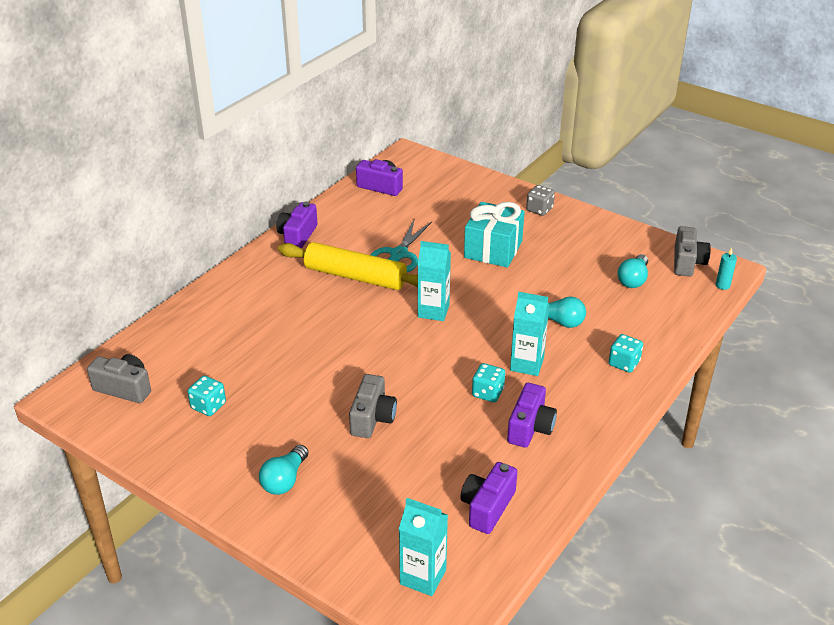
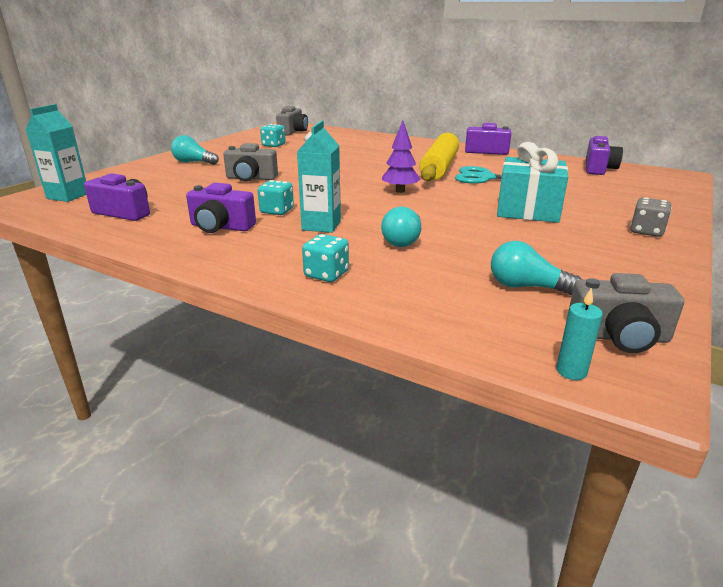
camera: 85 degrees right, 10 degrees down
(433, 311) = (400, 191): turquoise carton -> purple tree

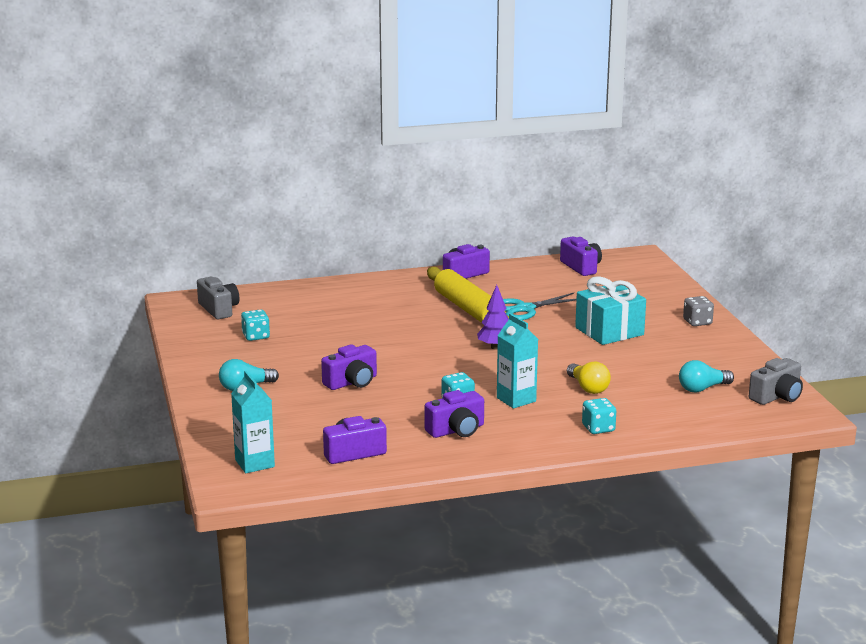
camera: 45 degrees left, 5 degrees down
(251, 178) = (352, 382): grey camera -> purple camera
(403, 240) = (588, 388): turquoise light bulb -> yellow light bulb
(571, 371) = (783, 421): turquoise candle -> none

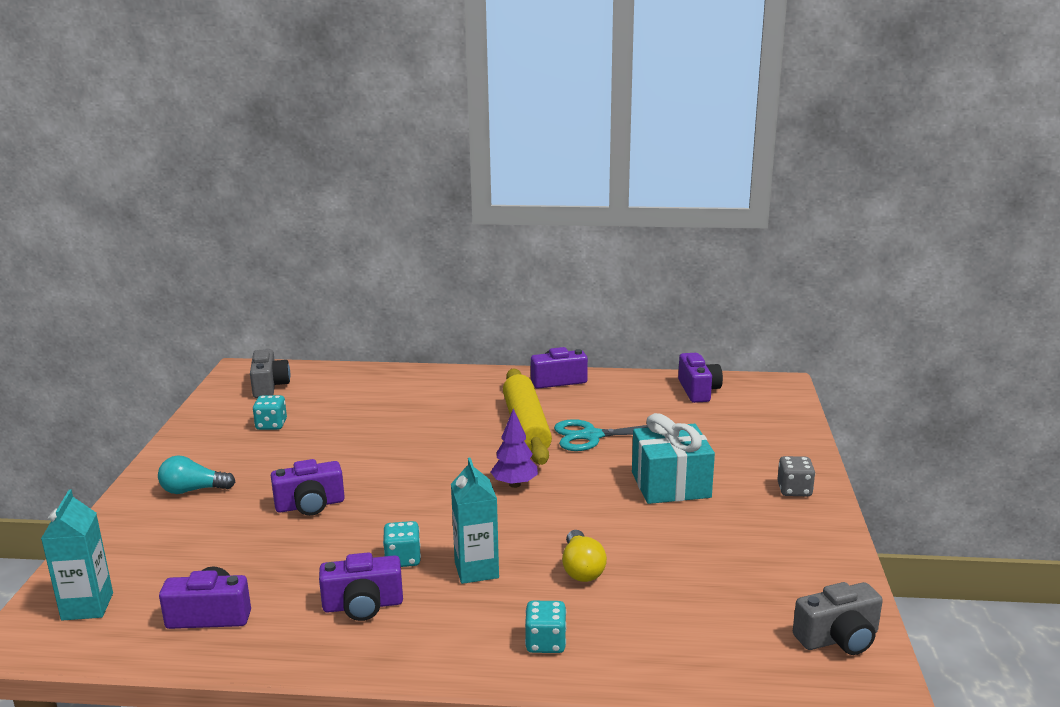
camera: 20 degrees right, 0 degrees up
(702, 388) = (736, 601): turquoise light bulb -> none

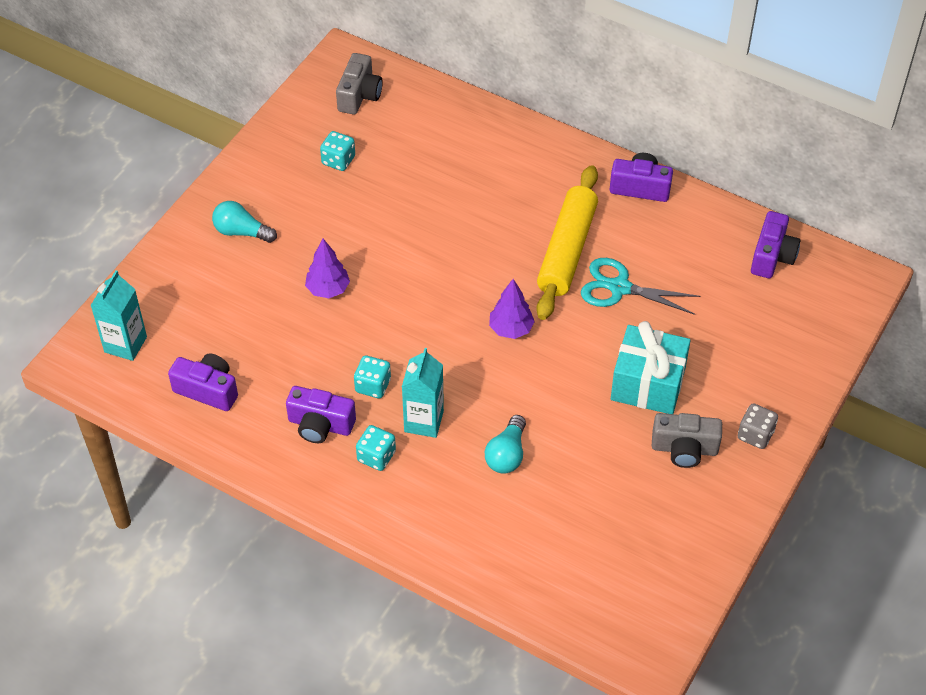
camera: 25 degrees right, 30 degrees up
(310, 505) = (328, 289): purple camera -> purple tree
(545, 643) = (434, 519): turquoise dice -> turquoise dice (376, 456)
(581, 569) = (507, 454): yellow light bulb -> turquoise light bulb
(838, 638) = (658, 609): grey camera -> grey camera (684, 449)

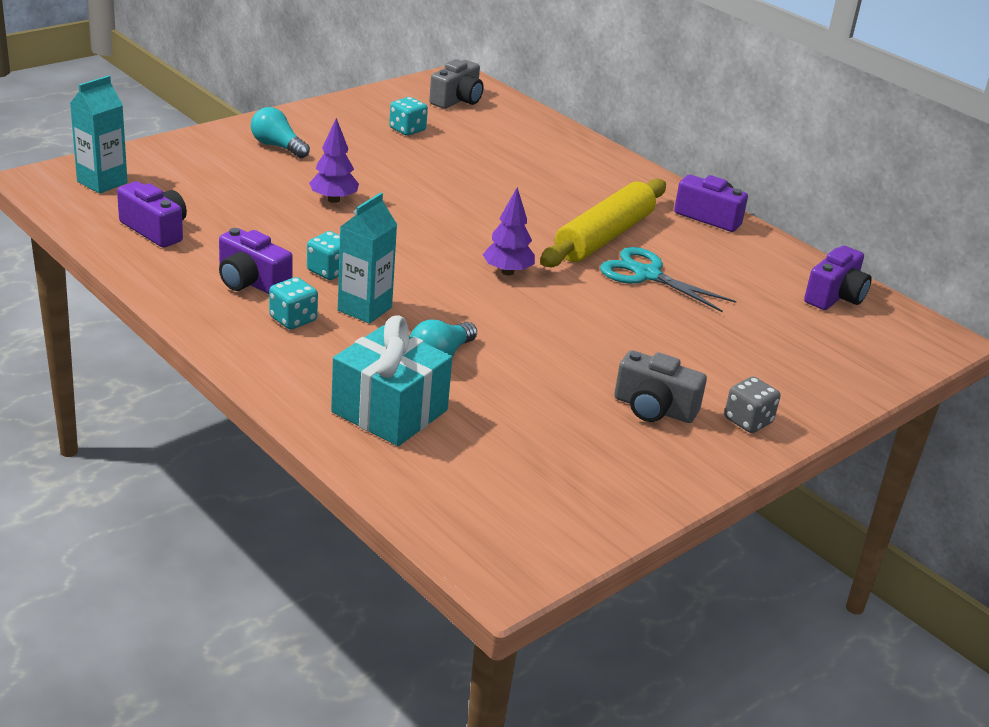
camera: 15 degrees right, 20 degrees down
(648, 383) = (639, 348): turquoise gift -> turquoise gift (389, 411)

